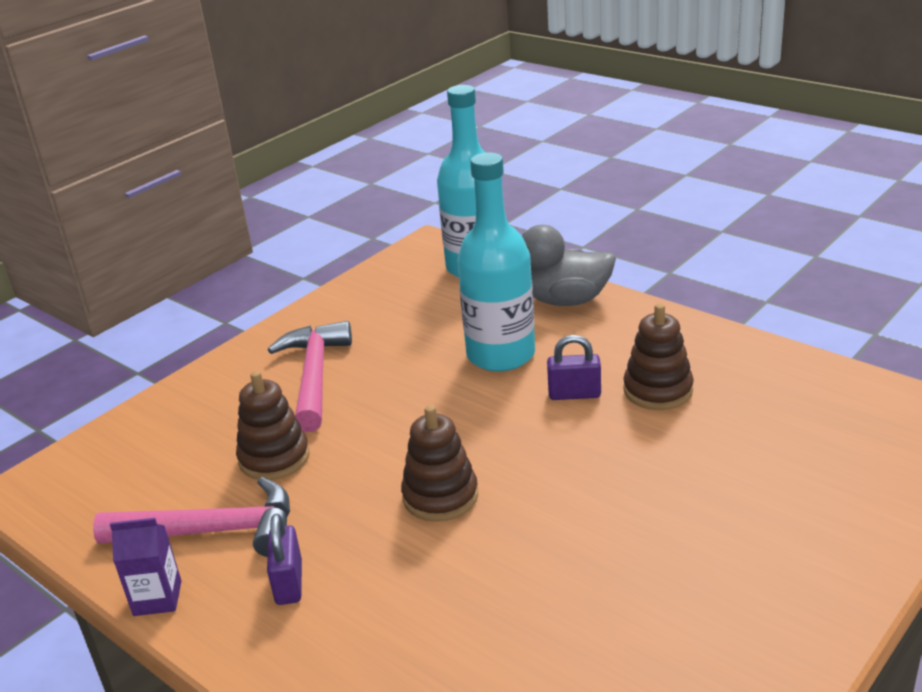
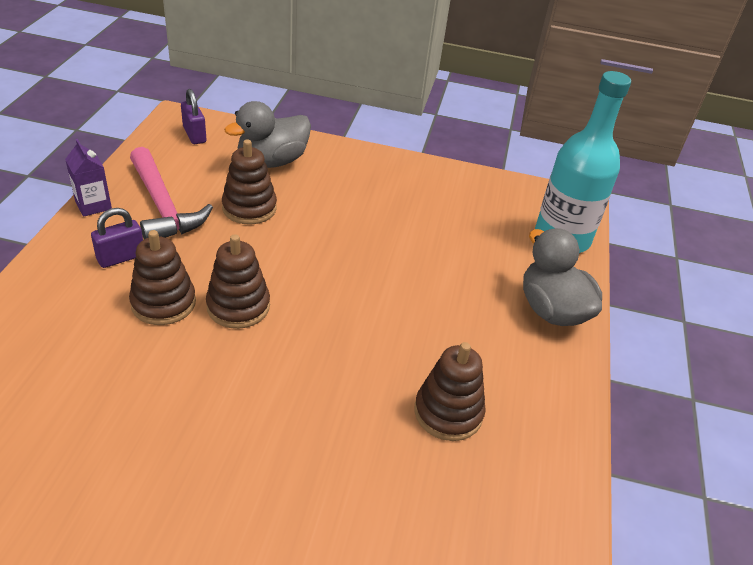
camera: 55 degrees right, 10 degrees up
(197, 423) = (272, 161): none -> grey duck
(315, 376) = (353, 196): pink hammer -> none
(398, 556) = (163, 303): none -> brown stacking toy
(501, 355) = (440, 290): turquoise bottle -> none
(574, 394) = (410, 353): purple padlock -> purple padlock (194, 135)

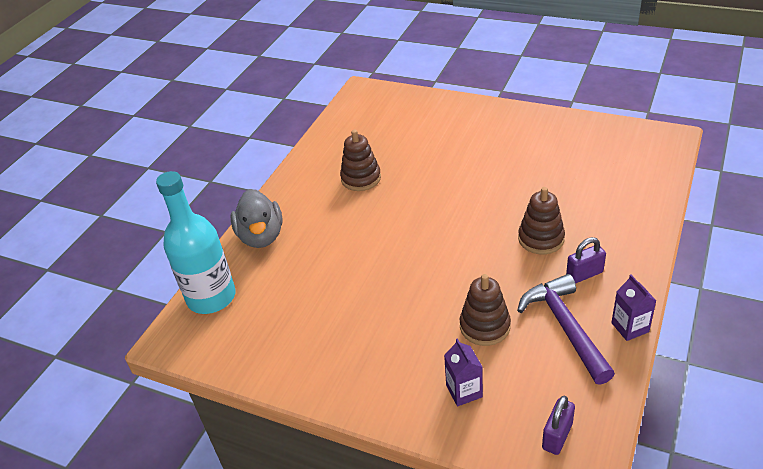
camera: 160 degrees left, 0 degrees up
(162, 206) = (565, 327): pink hammer -> purple hammer
(194, 135) = (557, 436): purple padlock -> purple padlock turned 45 degrees clockwise
(238, 306) = (487, 237): brown stacking toy -> none
(272, 161) = (464, 391): grey duck -> purple carton

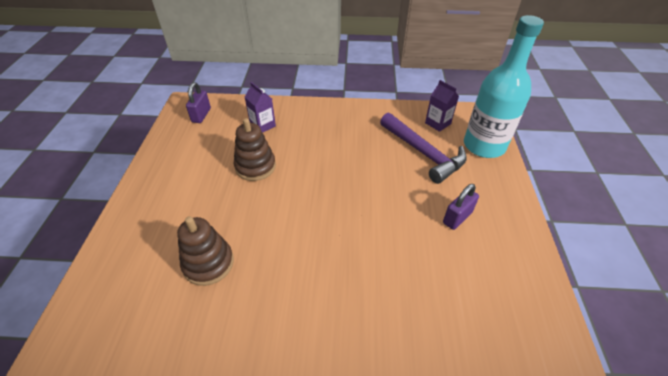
camera: 155 degrees right, 5 degrees up
(261, 236) = (498, 206): grey duck -> none
(361, 178) = (454, 314): brown stacking toy -> none
(565, 327) = (190, 178): purple hammer -> purple hammer (423, 153)
(584, 274) = (166, 229): purple padlock -> purple padlock (457, 218)
(630, 327) = (136, 188): purple carton -> purple carton (438, 123)

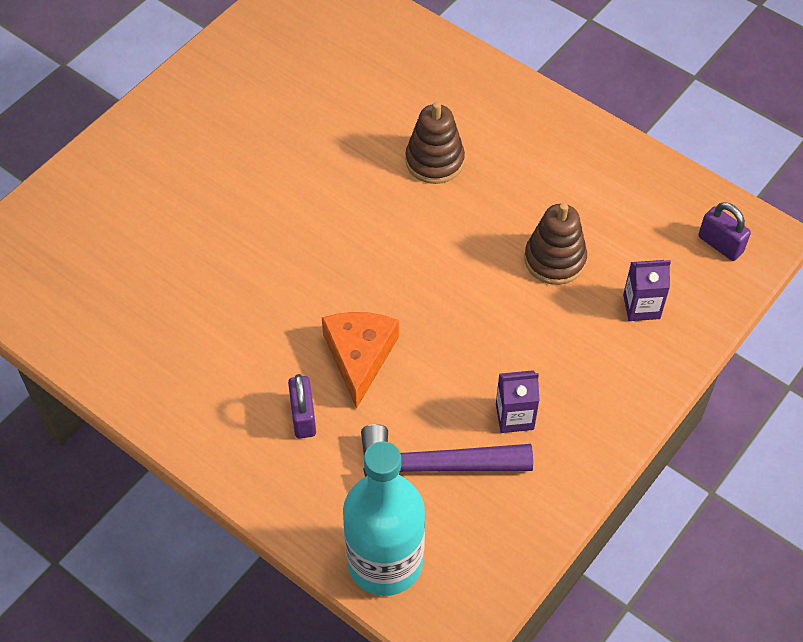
camera: 125 degrees right, 10 degrees up
(395, 215) = (359, 356): none -> orange cheese
(438, 123) = (479, 541): purple carton -> purple carton (514, 416)

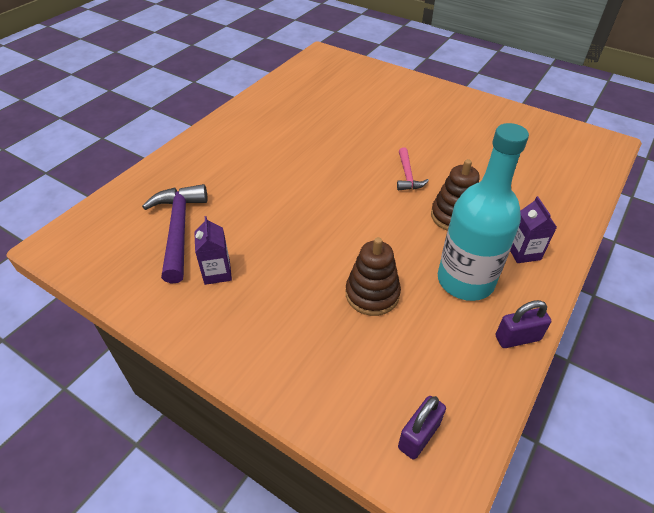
camera: 85 degrees right, 10 degrees down
(303, 417) = (224, 169): purple padlock -> purple padlock (517, 338)
(349, 195) = (407, 175): none -> pink hammer
(359, 356) = (271, 189): orange cheese -> none
(385, 562) = (112, 211): turquoise bottle -> turquoise bottle (465, 280)
(641, 306) = (330, 360): purple carton -> purple carton (523, 252)

